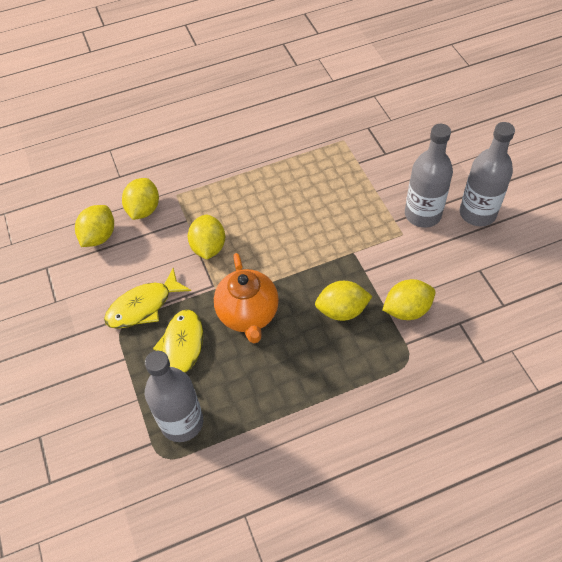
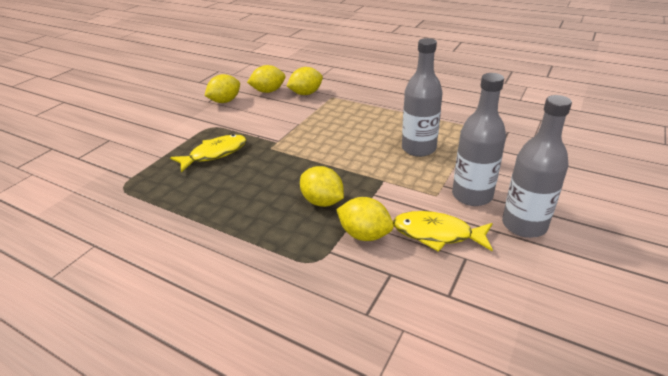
camera: 50 degrees right, 20 degrees down
(143, 306) = (234, 126): yellow fish -> yellow fish (437, 234)
(182, 422) = (156, 181): grey bottle -> grey bottle (418, 148)
(208, 247) = (307, 125): yellow lemon -> yellow lemon (225, 101)
(248, 315) = (270, 164): orange teapot -> none

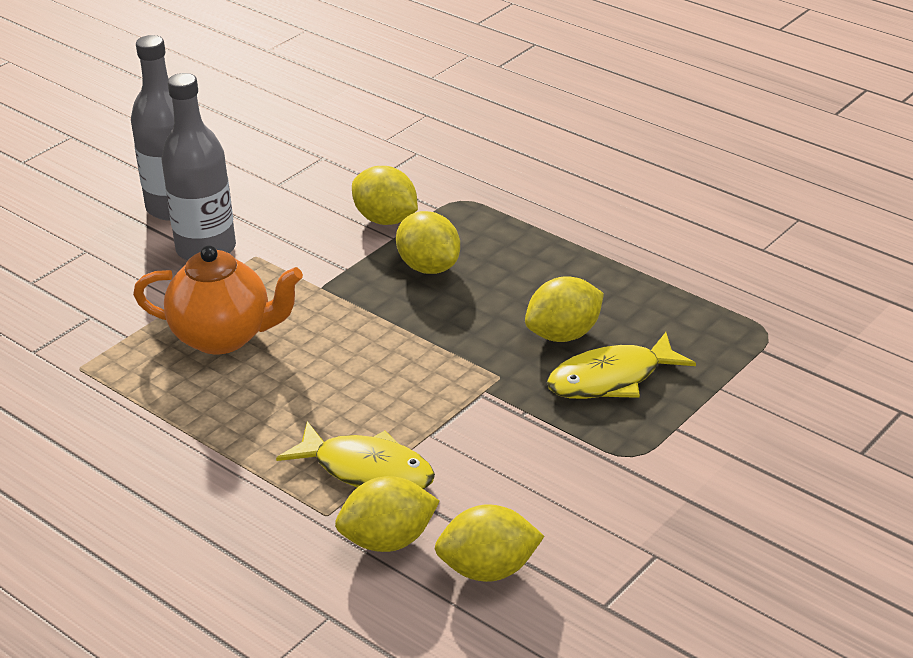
camera: 170 degrees left, 0 degrees up
(225, 101) = (608, 546): yellow lemon -> yellow lemon (564, 334)
(418, 148) = (224, 337): grey bottle -> orange teapot
(437, 234) = (292, 210): yellow fish -> yellow fish (367, 470)

